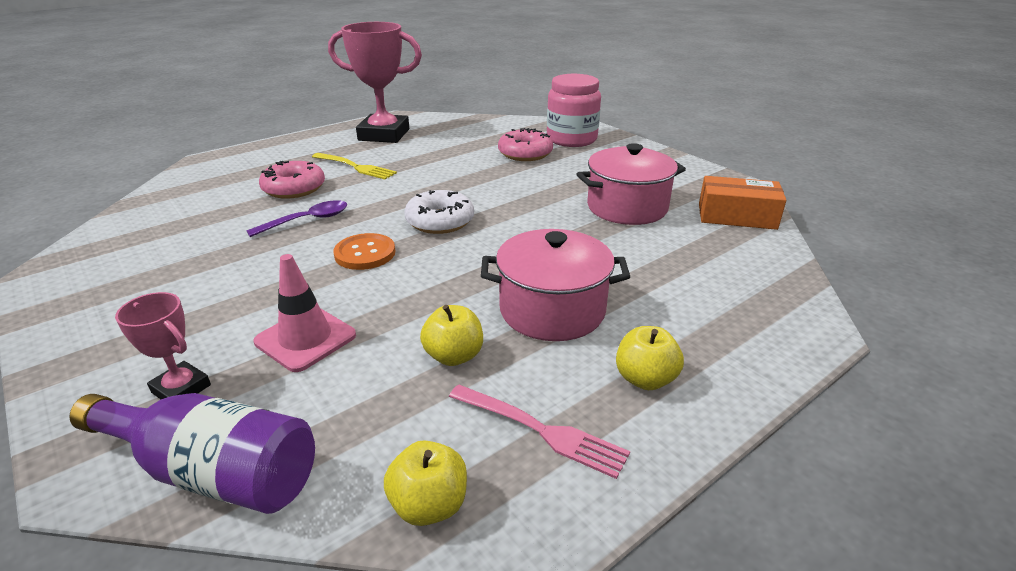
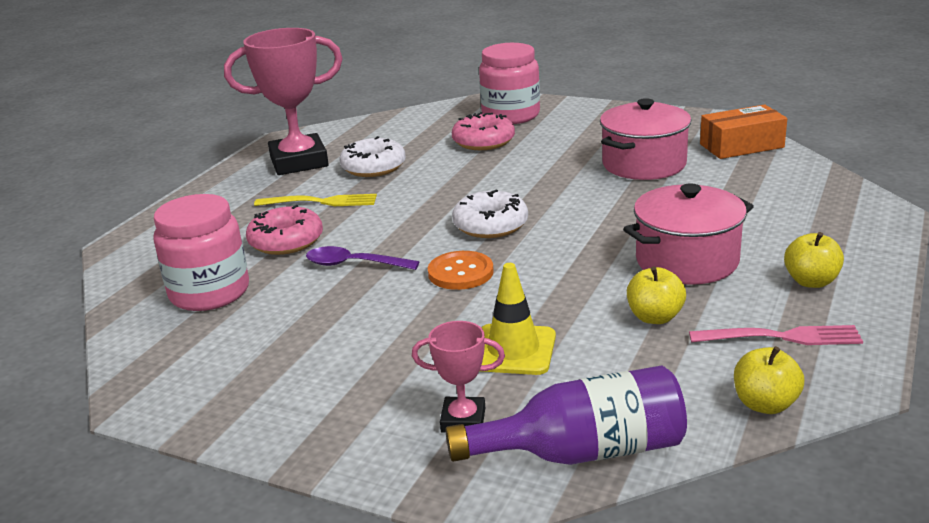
camera: 25 degrees left, 5 degrees down
(197, 210) = (209, 293): none -> pink jar
(305, 338) = (513, 350): pink traffic cone -> yellow traffic cone
(307, 220) = (353, 264): purple spoon -> purple spoon turned 105 degrees counterclockwise
(424, 152) = (373, 167): none -> white donut

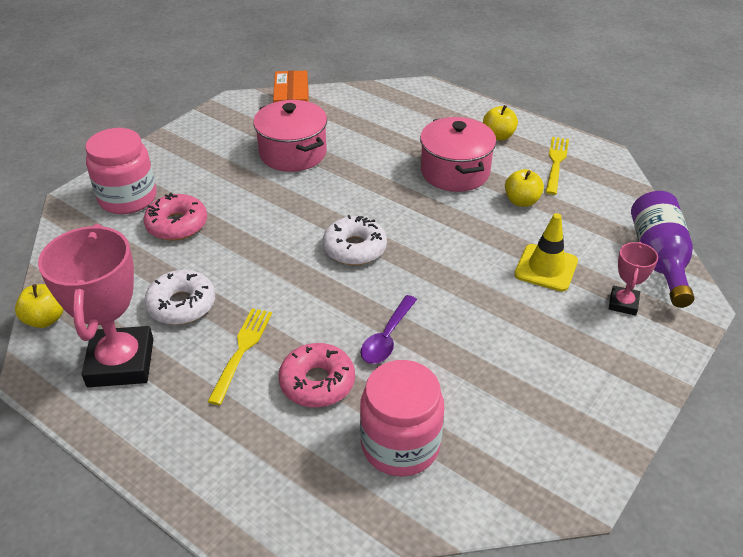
camera: 80 degrees left, 15 degrees up
(460, 272) = (428, 276): orange button -> none
(765, 404) = (620, 186): yellow apple -> yellow apple (45, 319)
(781, 337) = (556, 163): pink fork -> yellow fork

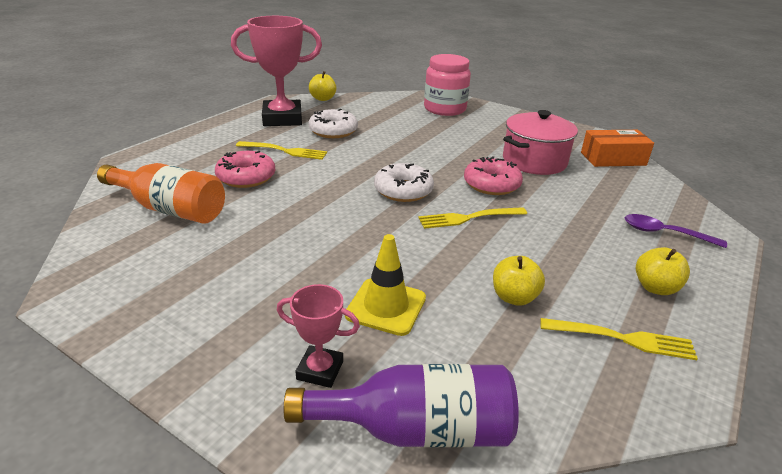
camera: 85 degrees right, 10 degrees down
(177, 225) = (419, 124): pink donut -> pink donut (491, 184)
(387, 337) = (287, 205): purple spoon -> purple spoon (664, 233)
(400, 445) = (170, 209): pink jar -> orange bottle
(408, 210) = (469, 218): none -> yellow fork
(455, 172) = (552, 249): pink pot -> none

